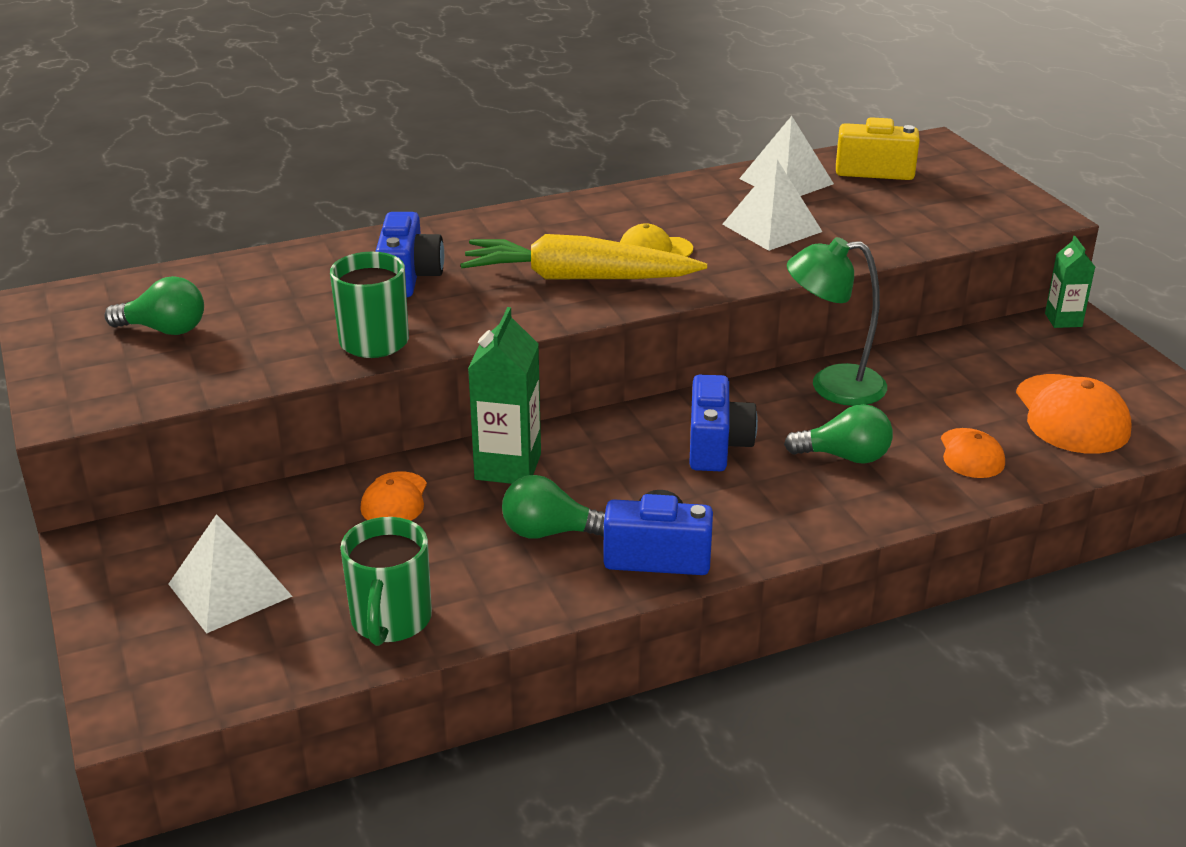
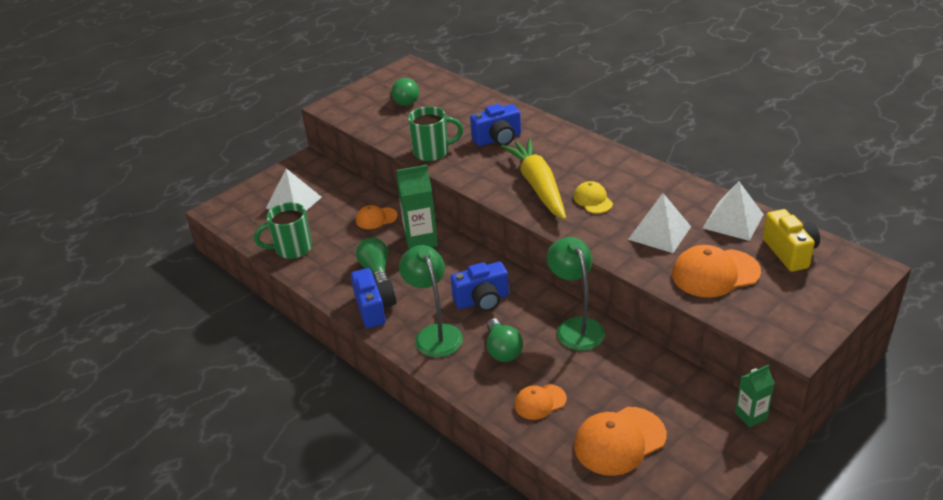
camera: 70 degrees right, 5 degrees up
(766, 509) = (435, 334): none -> green lamp
(883, 219) = (715, 273): none -> orange cap

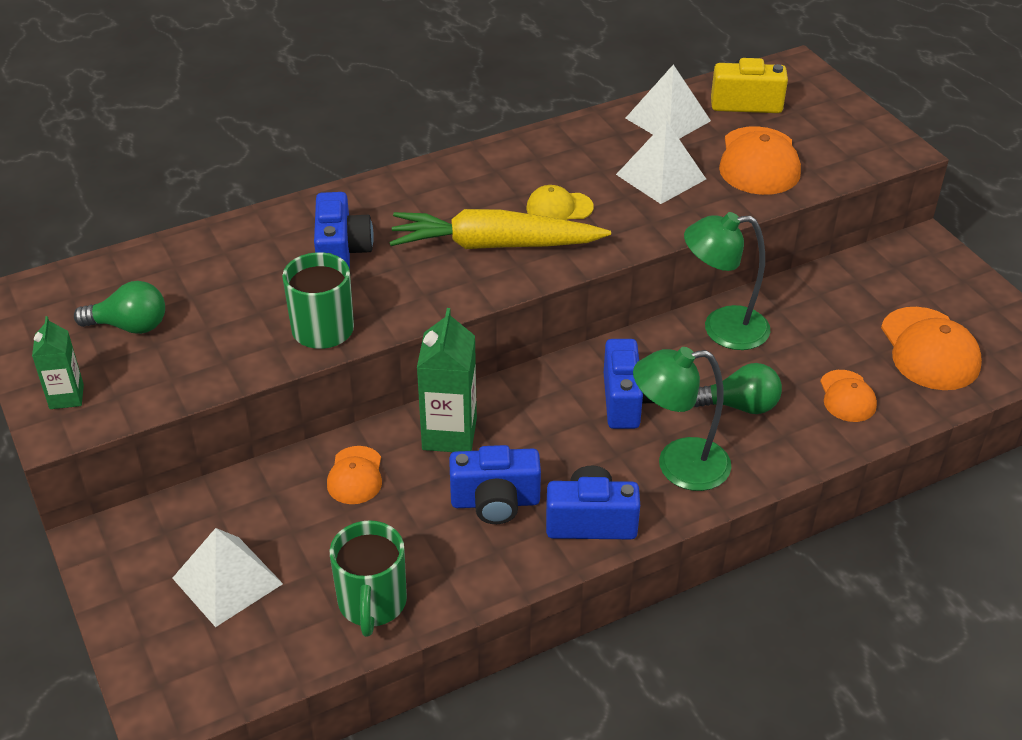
camera: 75 degrees left, 5 degrees up
(376, 270) = (495, 502): green light bulb -> blue camera
(751, 416) = (917, 244): green carton -> green carton (66, 397)

